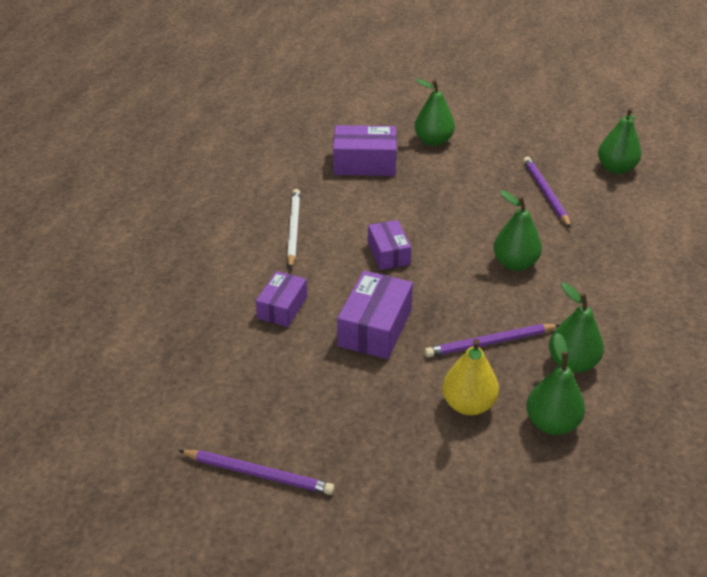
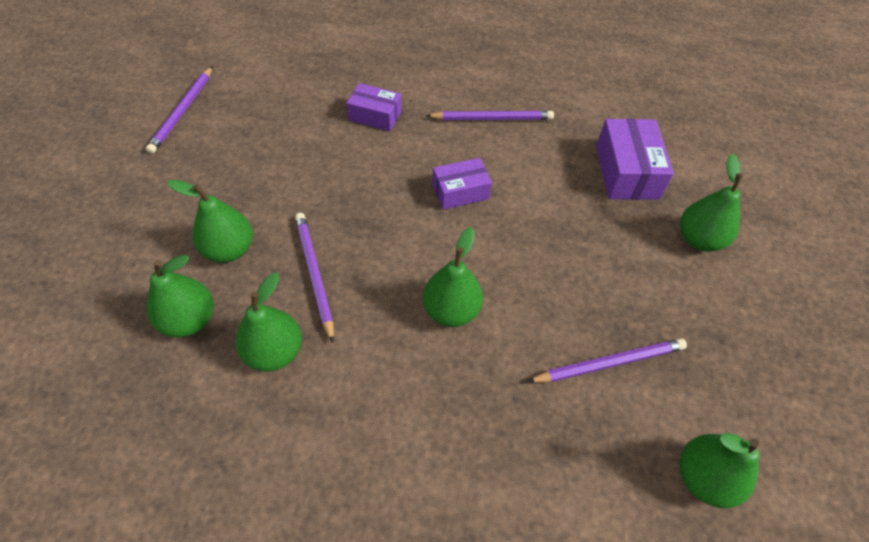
camera: 85 degrees right, 15 degrees up
(293, 229) = (492, 118): white pencil -> purple pencil
(375, 328) = (344, 180): purple box -> none
(468, 404) = (229, 250): yellow pear -> green pear

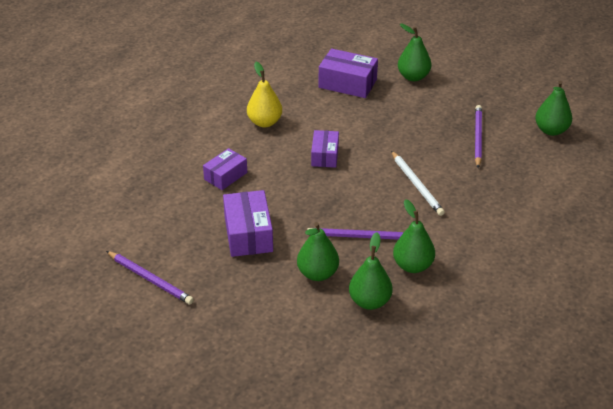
camera: 65 degrees left, 15 degrees down
(281, 165) = (248, 234): none -> purple box
(451, 310) = (417, 185): green pear -> white pencil
(492, 118) = (264, 122): purple pencil -> yellow pear

